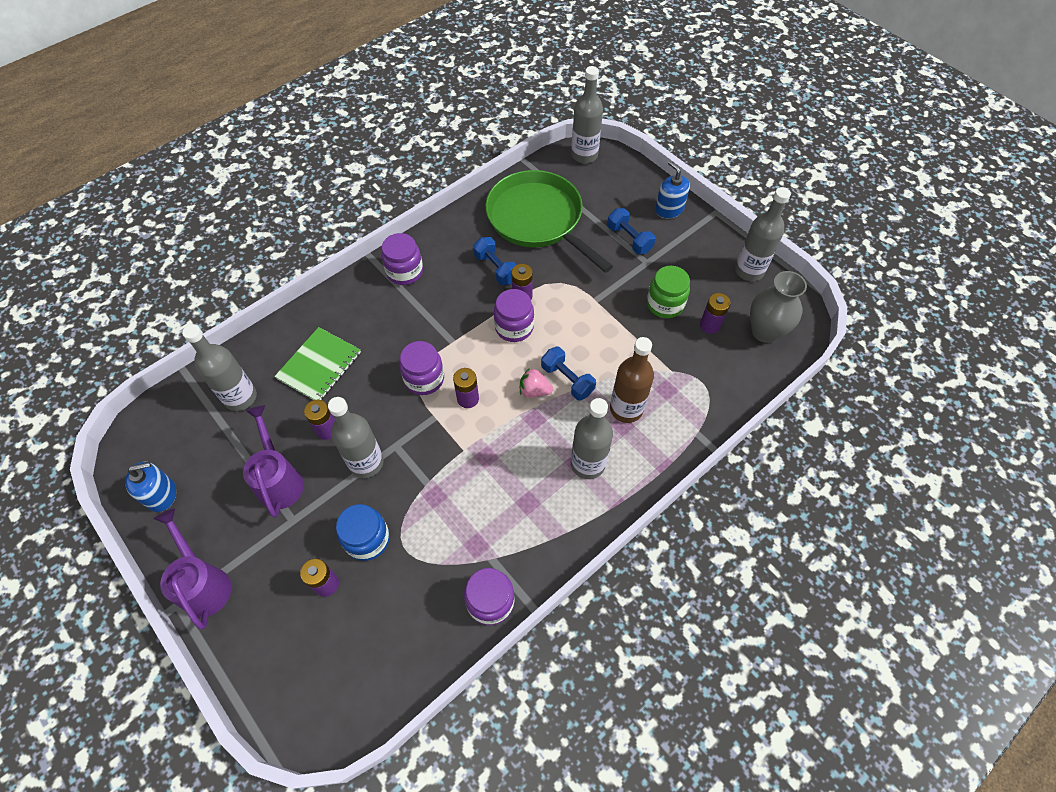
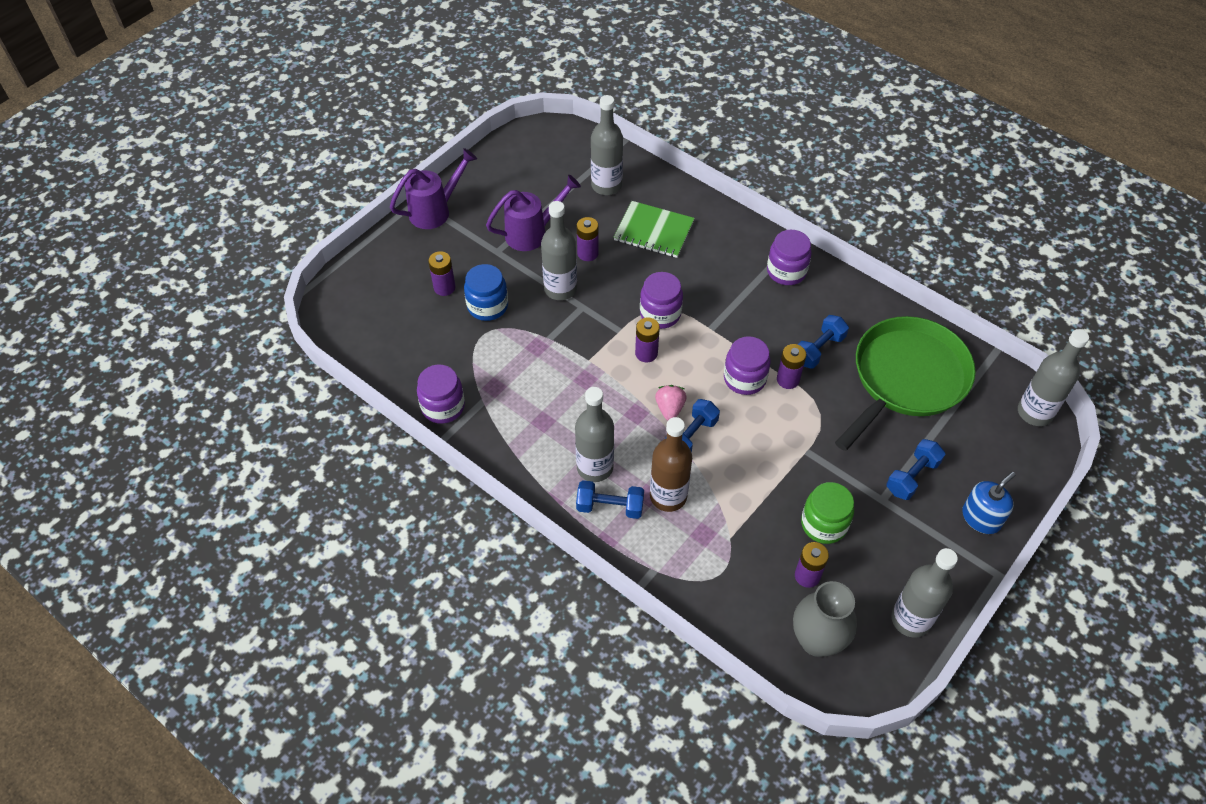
camera: 80 degrees right, 5 degrees down
(161, 494) = (505, 163): blue soap dispenser -> none
(631, 458) = (610, 507): none -> blue dumbbell

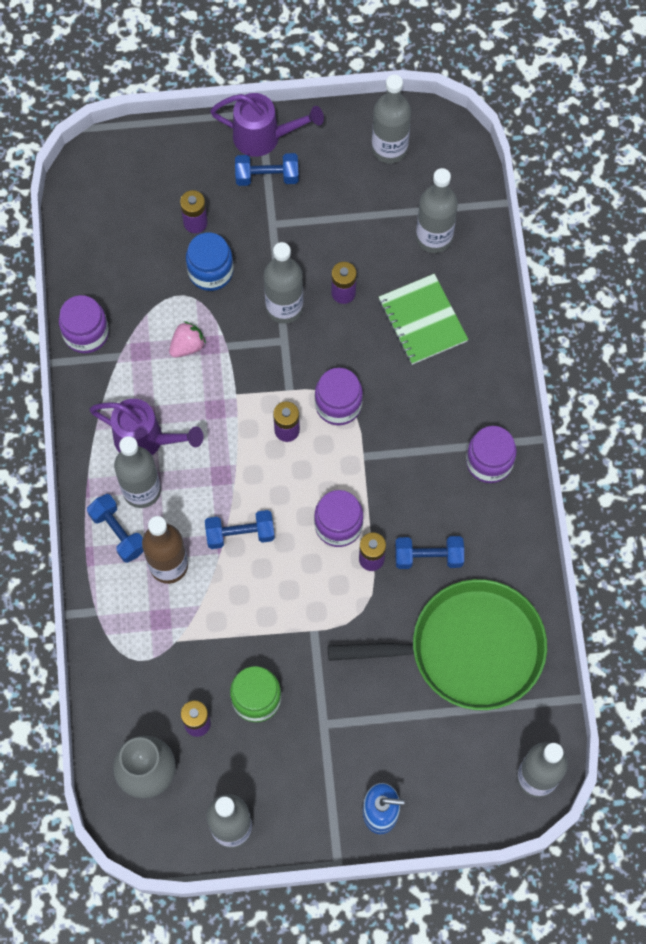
camera: 45 degrees right, 15 degrees up
(523, 162) = (389, 148): none -> grey bottle
(532, 233) = (319, 231): purple watering can -> purple watering can (146, 440)
(670, 409) = (251, 495): pink strawberry -> pink strawberry (187, 346)
(912, 477) = (369, 729): blue dumbbell -> blue dumbbell (267, 176)

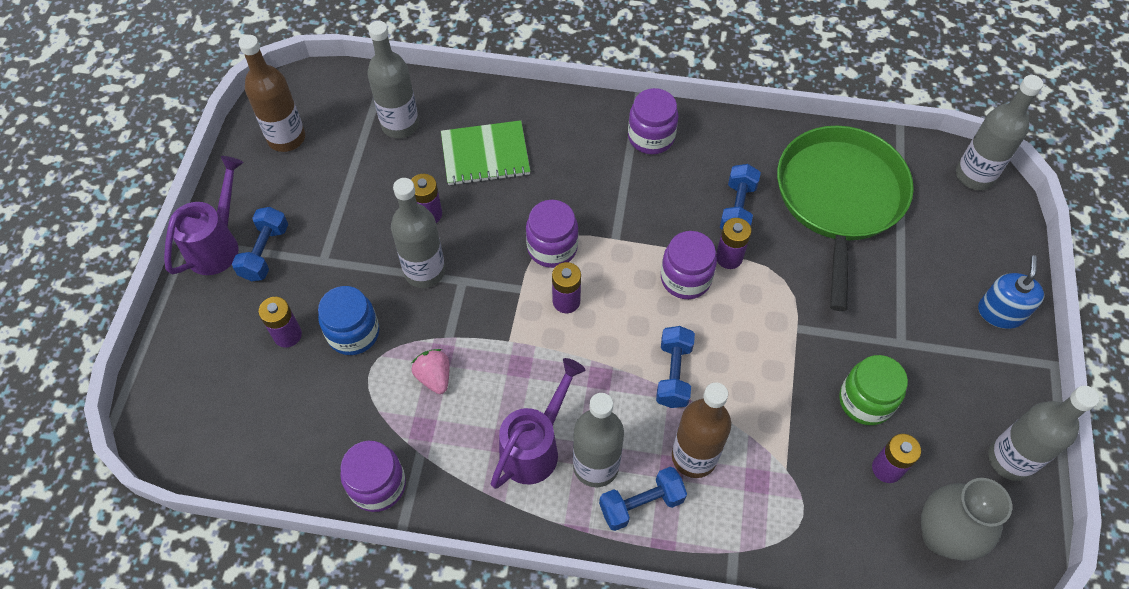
camera: 75 degrees left, 10 degrees down
(389, 148) = (286, 138): grey bottle -> brown bottle

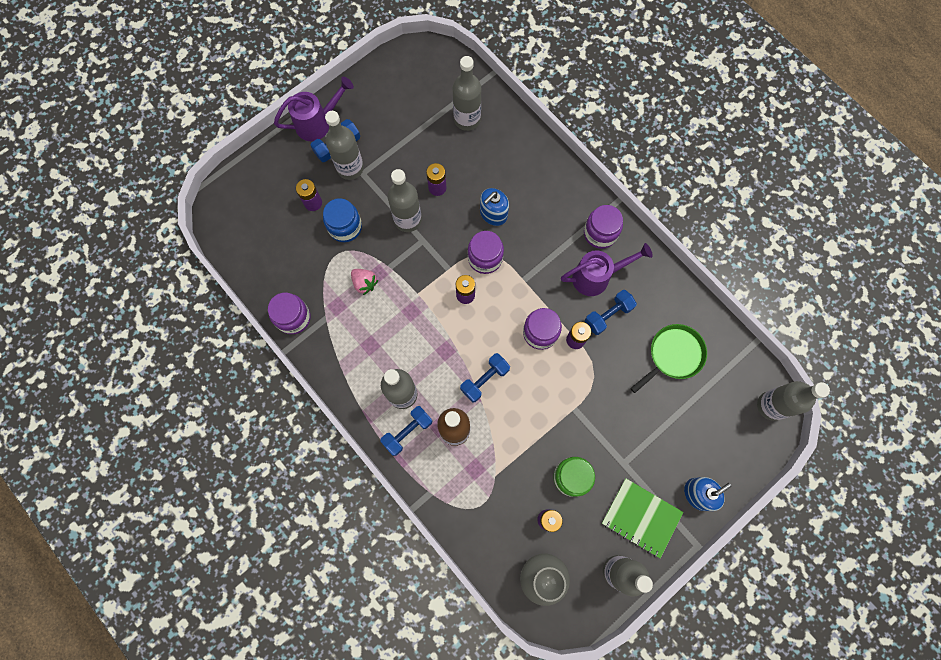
camera: 40 degrees right, 15 degrees up
(286, 138) = (400, 83): brown bottle -> none
(302, 265) = (350, 168): none -> grey bottle
(434, 377) = (364, 283): pink strawberry -> pink strawberry turned 120 degrees clockwise
(485, 155) = (497, 174): green notebook -> green notebook (641, 518)
(518, 197) = (493, 213): none -> blue soap dispenser
(535, 447) = (382, 360): purple watering can -> purple watering can (596, 277)
(641, 504) = (407, 432): blue dumbbell -> blue dumbbell turned 60 degrees counterclockwise
(839, 198) = (673, 355): green pan -> green pan, size x0.57

